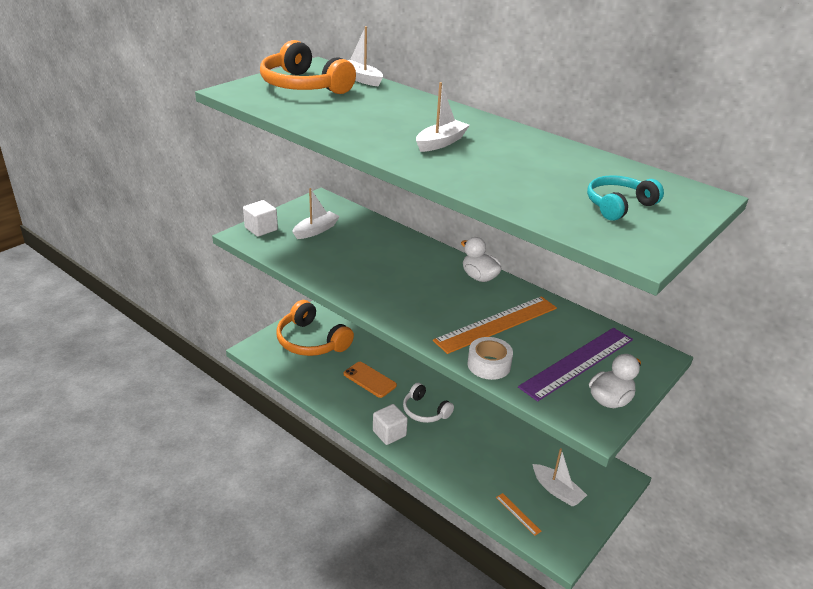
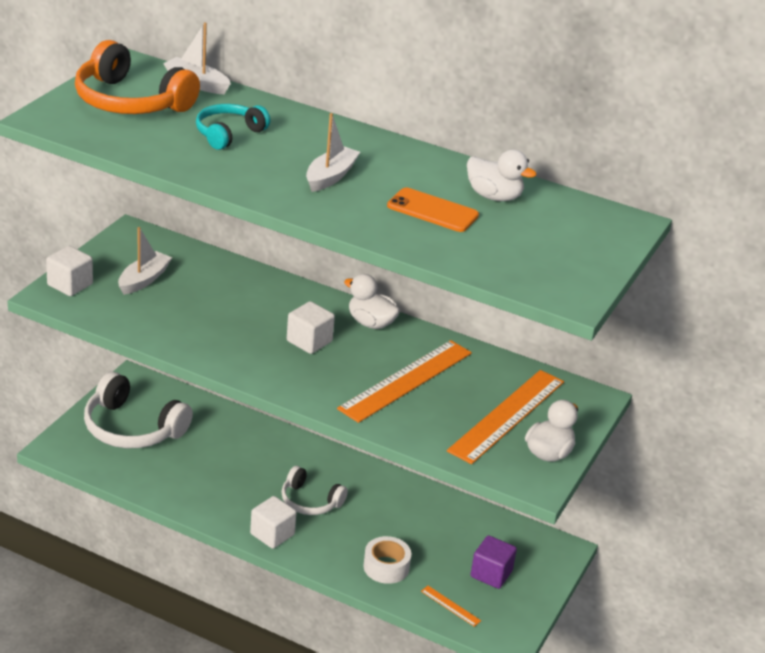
camera: 15 degrees left, 0 degrees up
(311, 341) = (132, 428): orange headphones -> white headphones
(369, 380) = (227, 470): orange phone -> orange phone (432, 211)
(426, 286) = (309, 341): none -> white cube
(489, 365) = (409, 430): white tape -> white tape (386, 567)
(557, 490) = (491, 574): white boat -> purple cube
(577, 362) = (507, 416): purple ruler -> orange ruler
(581, 167) = (494, 196): none -> white duck
(618, 205) = (542, 243): turquoise headphones -> turquoise headphones (228, 134)

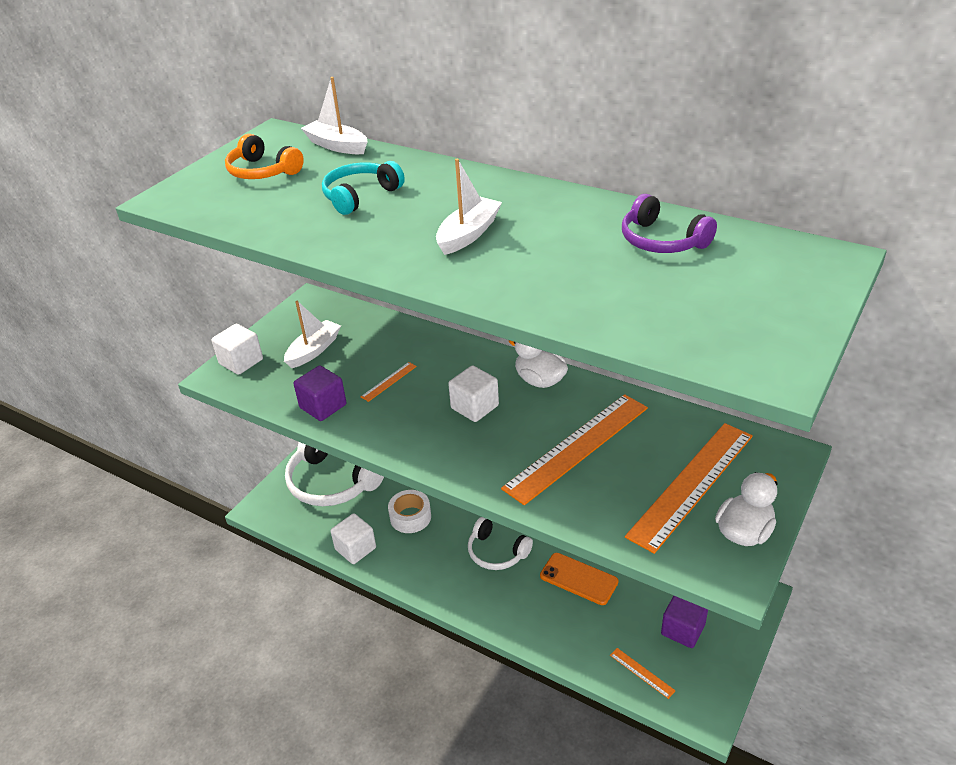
camera: 10 degrees right, 5 degrees up
(130, 101) = (262, 171): orange headphones -> orange headphones, size x0.59
(161, 330) = (323, 406): none -> purple cube
(223, 313) = (389, 381): none -> orange ruler
(272, 534) = (458, 593): white cube -> white cube (355, 548)
(386, 567) = (573, 626): white tape -> white tape (410, 517)
(432, 211) = (587, 265): orange phone -> orange phone (578, 579)
(494, 196) = (662, 241): white duck -> purple headphones

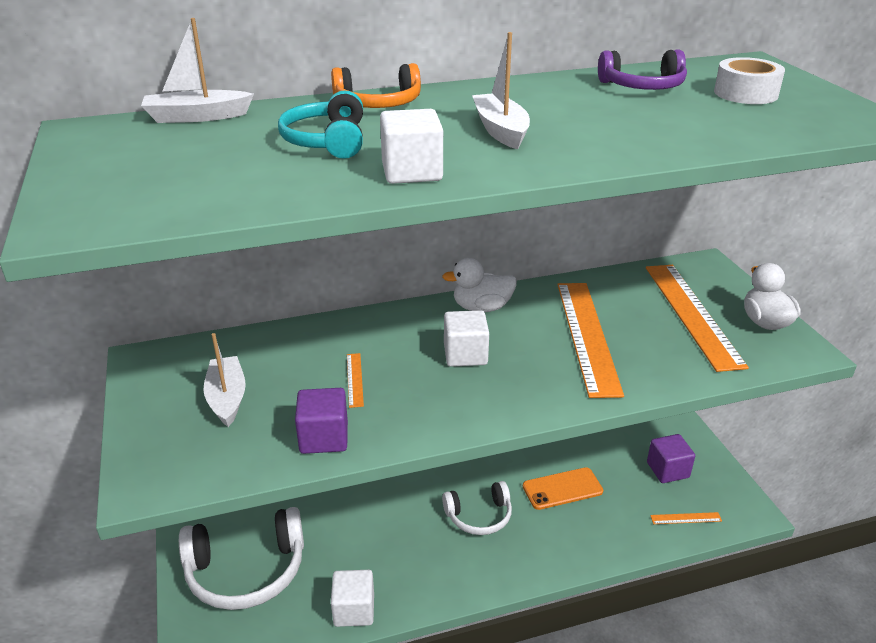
camera: 50 degrees left, 5 degrees down
(241, 362) = (152, 456): white cube -> white cube (412, 172)
(262, 171) = (154, 160): orange headphones -> orange headphones (378, 104)
(410, 517) = (368, 544): white tape -> white tape (745, 93)

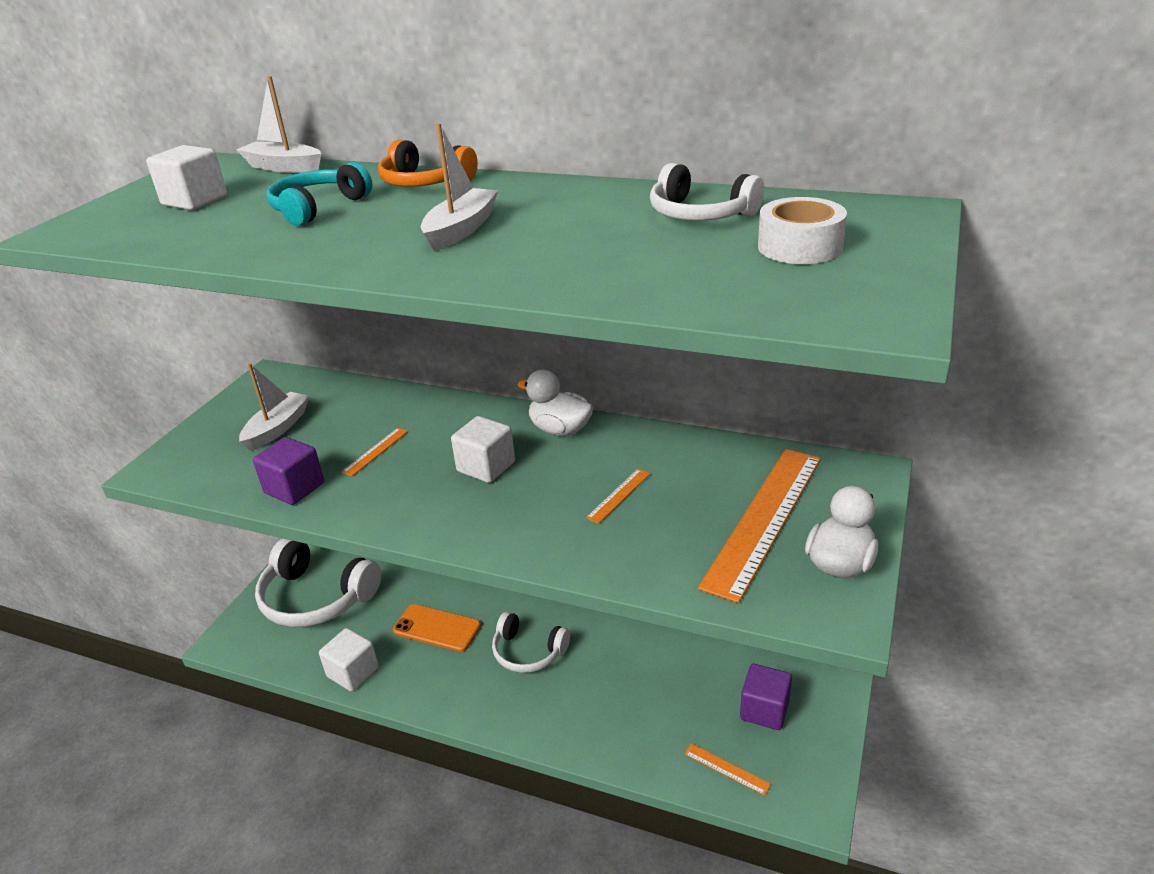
camera: 40 degrees right, 0 degrees up
(412, 172) = (314, 250): white cube -> white cube (195, 201)
(562, 489) = (631, 669): orange phone -> orange phone (437, 628)
(587, 335) = (619, 495): orange ruler -> orange ruler, size x0.41
(642, 86) = (700, 214): purple headphones -> white headphones

